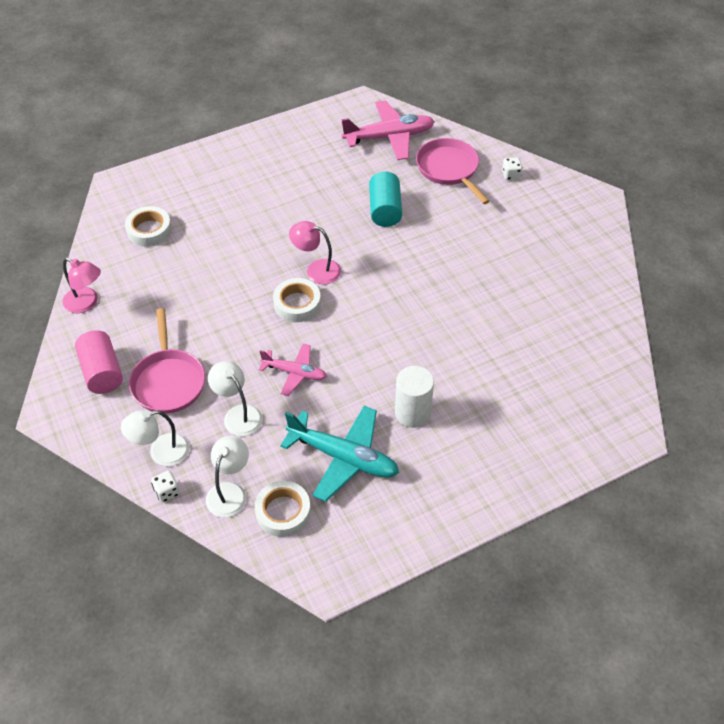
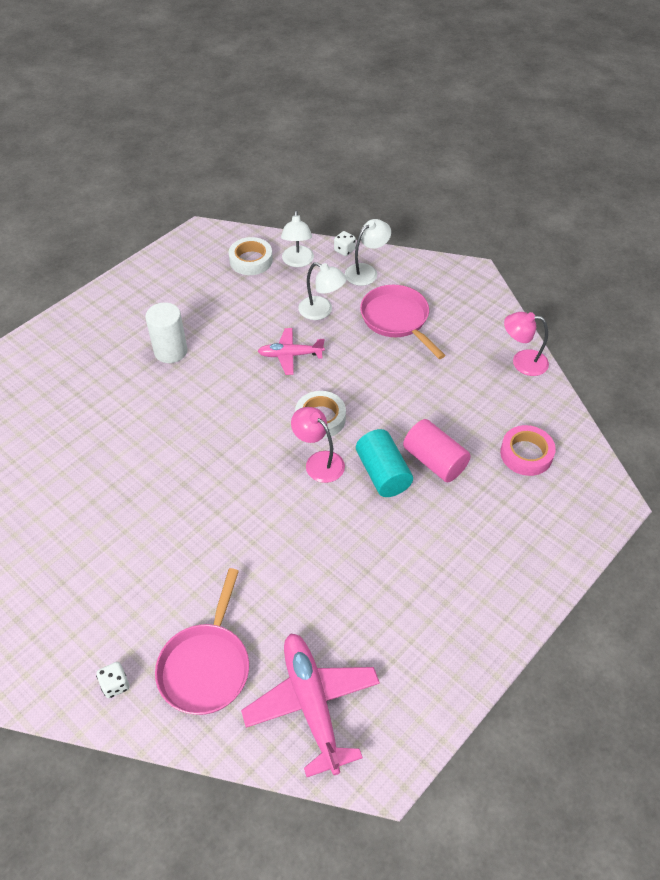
camera: 160 degrees right, 0 degrees up
(102, 372) = (458, 311): pink cylinder -> pink cylinder (434, 461)
(149, 230) = (526, 454): white tape -> pink tape
(316, 269) = (319, 461): pink lamp -> pink lamp turned 135 degrees counterclockwise
(344, 457) = (218, 304): turquoise plane -> none
(385, 210) = (272, 566): turquoise cylinder -> turquoise cylinder (382, 473)
(389, 137) = (312, 704): pink plane -> pink plane turned 105 degrees clockwise
(449, 169) = (206, 666): pink pan -> pink pan turned 60 degrees clockwise

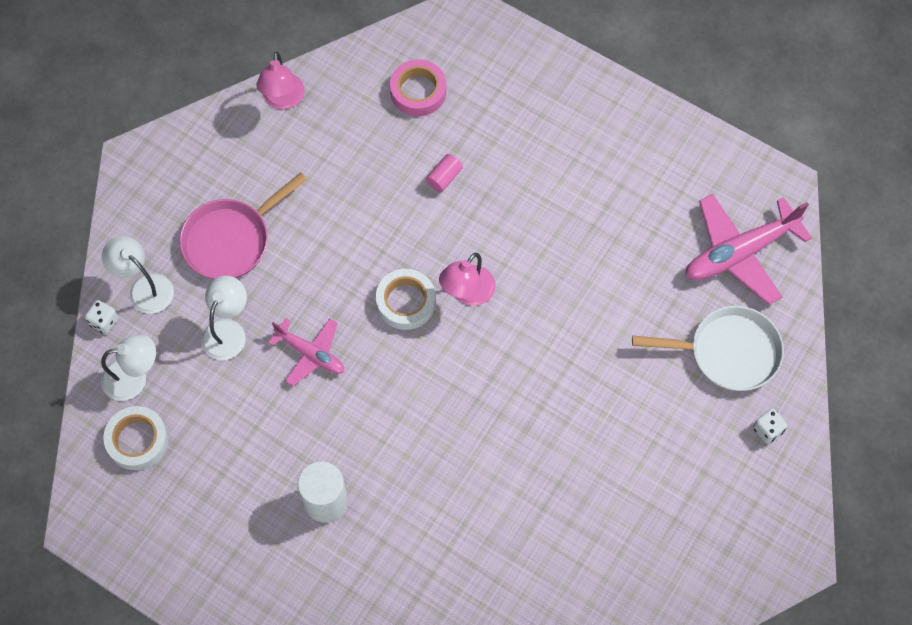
camera: 100 degrees left, 15 degrees up
(206, 666) = (728, 352): pink pan -> white pan
(290, 355) = (311, 354): pink plane -> pink plane turned 45 degrees counterclockwise
(382, 473) = (471, 226): turquoise cylinder -> none
(434, 461) = (444, 177): pink cylinder -> pink cylinder, size x0.53

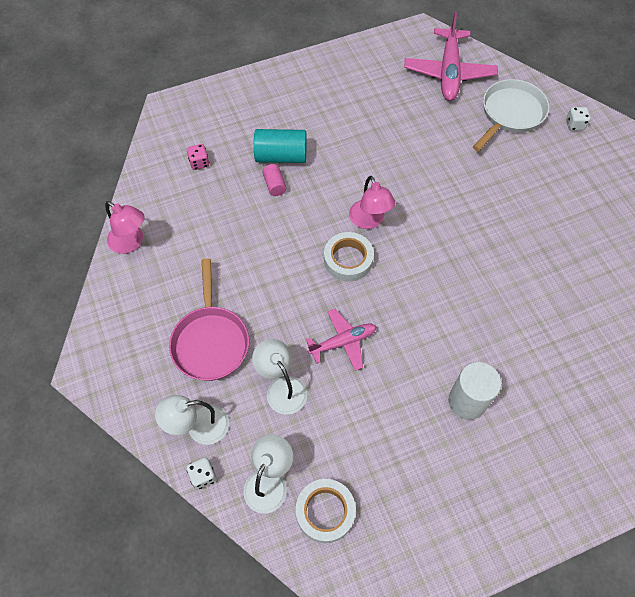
camera: 55 degrees left, 5 degrees down
(418, 91) = (199, 163): pink tape -> pink dice
(485, 160) = (281, 156): none -> turquoise cylinder

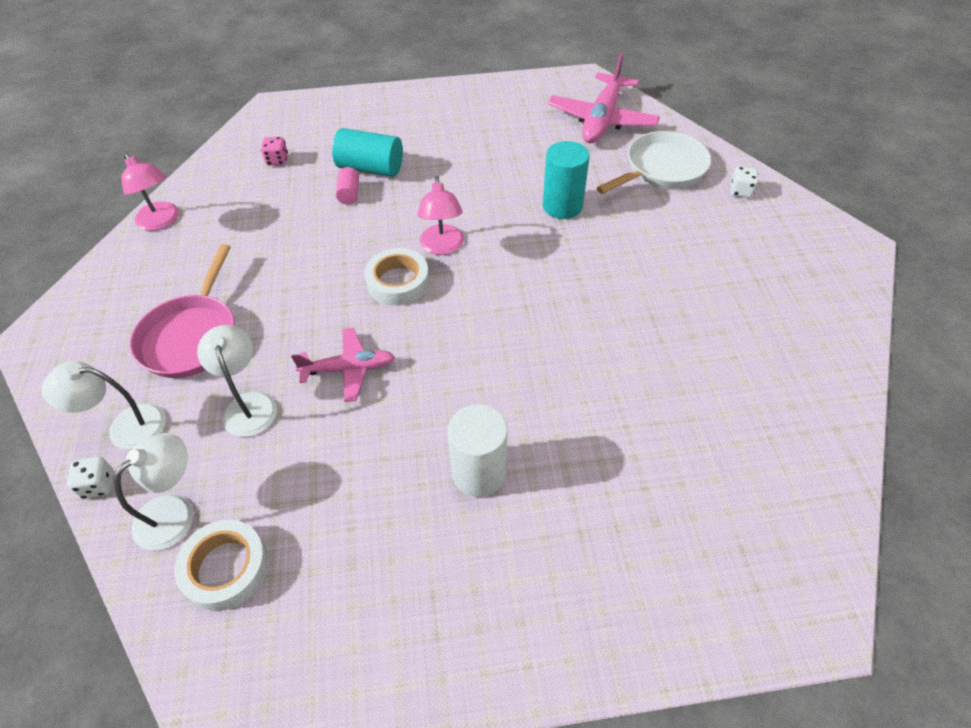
camera: 15 degrees right, 10 degrees down
(447, 164) = (562, 206): none -> turquoise cylinder

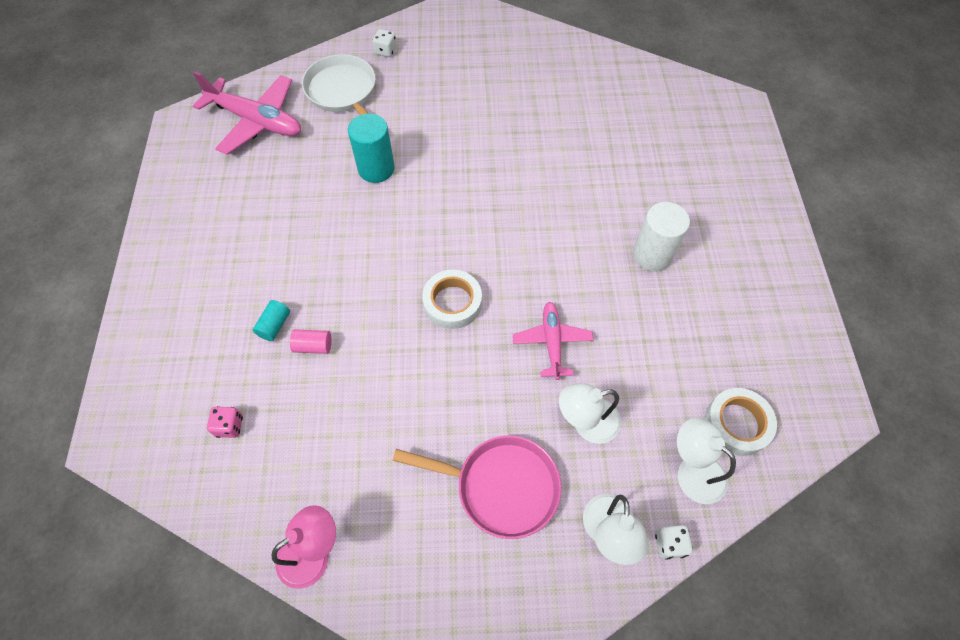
camera: 85 degrees left, 10 degrees up
(370, 168) = (274, 325): turquoise cylinder -> turquoise cylinder, size x0.53
(442, 247) = (412, 265): pink lamp -> none

